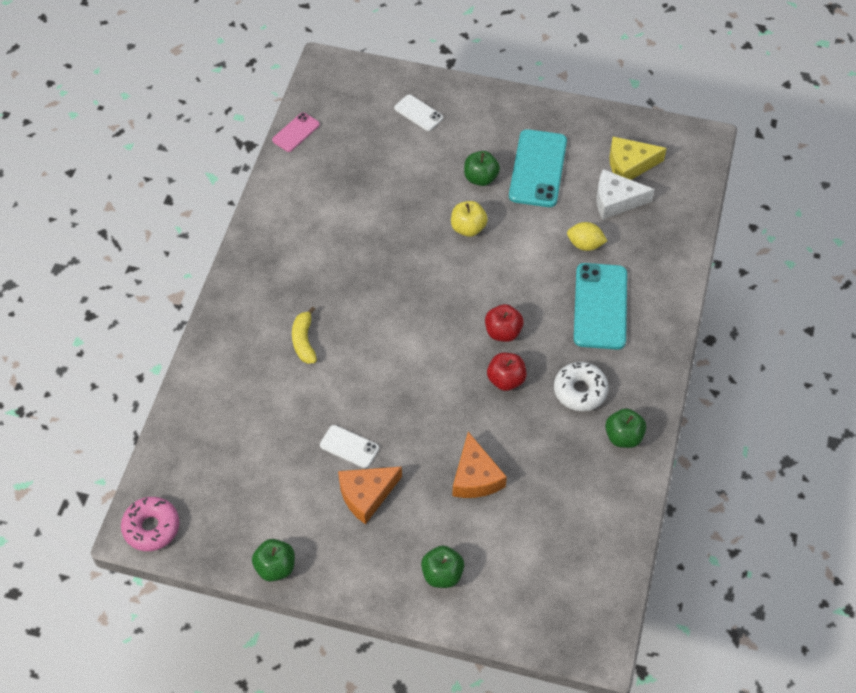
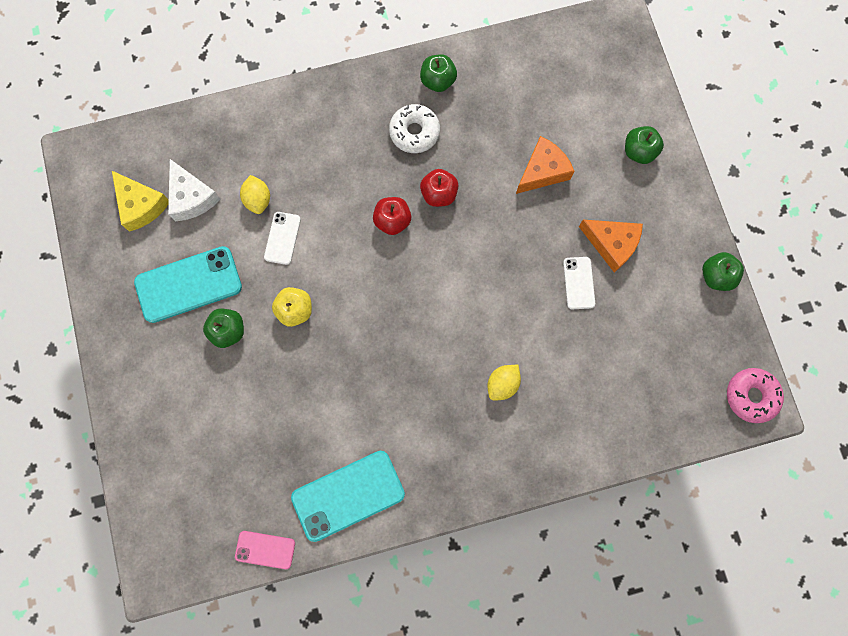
camera: 120 degrees left, 20 degrees up
(304, 341) = (502, 384): yellow banana -> yellow lemon
(418, 113) = (174, 438): white phone -> white phone (282, 238)
(600, 306) = (319, 156): turquoise phone -> turquoise phone (348, 495)

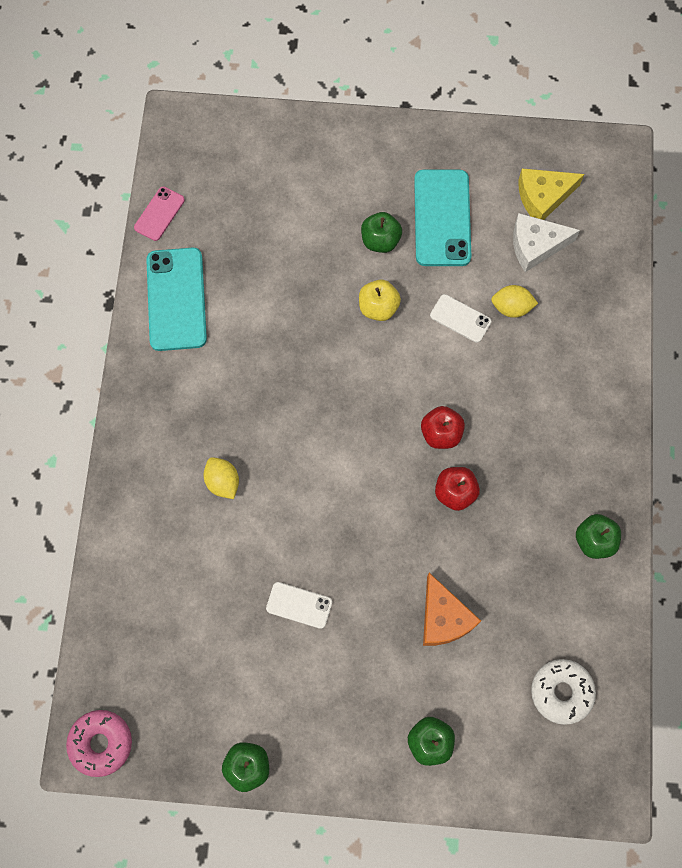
camera: 110 degrees right, 5 degrees down
(414, 132) = (538, 492): white donut -> white donut (561, 692)
(611, 244) = (329, 661): orange cheese -> none

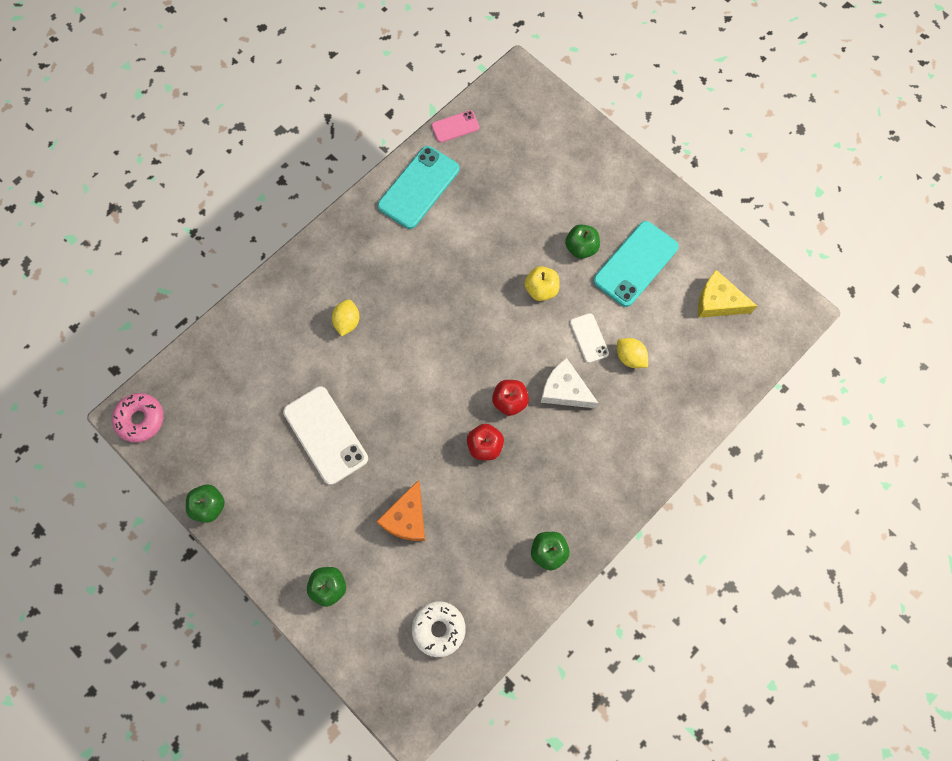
camera: 40 degrees right, 0 degrees up
(299, 605) = (326, 435): white phone -> white phone, size x1.88
(536, 245) = (684, 329): white cheese -> white cheese (565, 390)

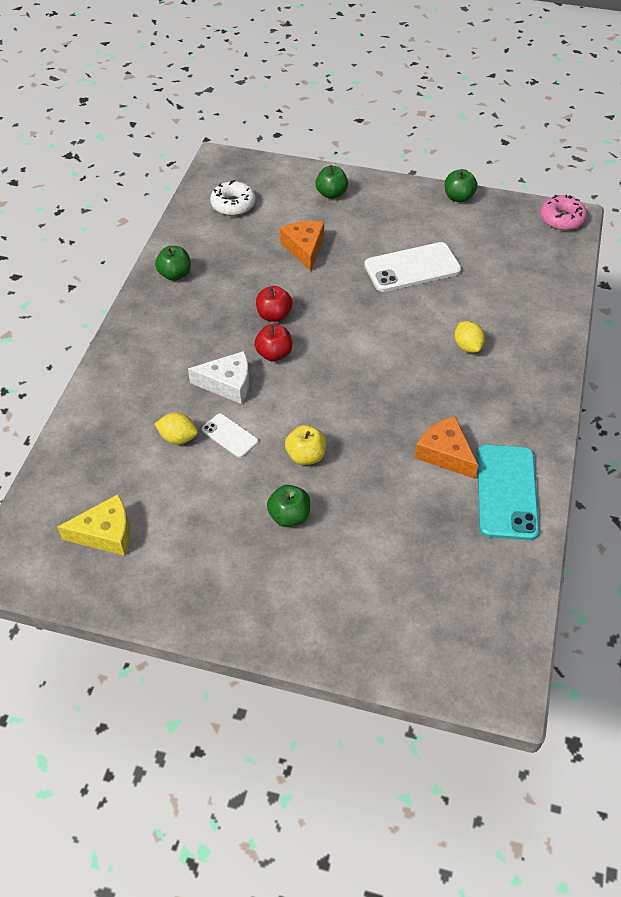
camera: 150 degrees right, 20 degrees down
(326, 435) = (412, 268): white phone -> white phone turned 45 degrees counterclockwise
(438, 238) = (445, 453): none -> orange cheese
(455, 126) = (525, 580): pink phone -> none
(635, 264) = (219, 528): turquoise phone -> none

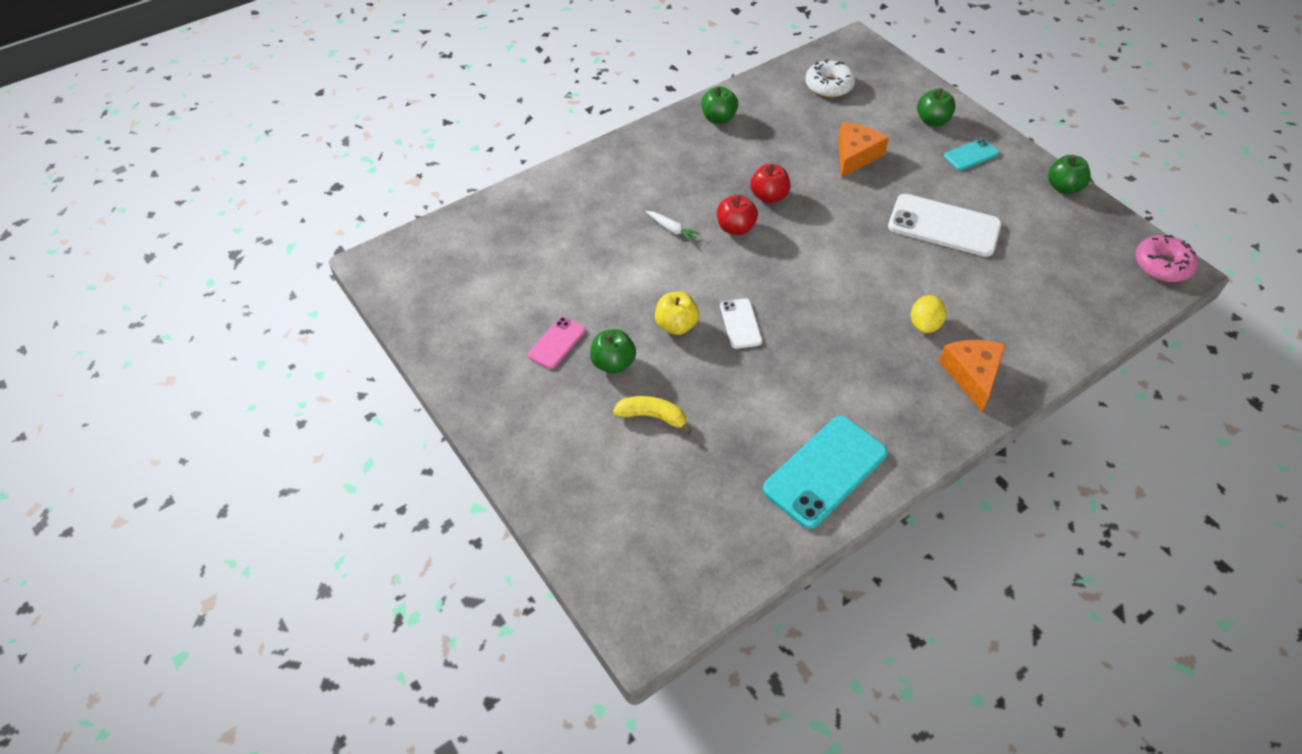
camera: 40 degrees right, 0 degrees up
(106, 533) = (465, 284): yellow cheese -> none
(178, 438) = (589, 247): yellow lemon -> none
(228, 384) = (671, 229): white cheese -> white carrot
(229, 436) = (631, 271): white phone -> white phone (740, 324)
(230, 530) = (557, 343): none -> pink phone
(358, 536) = (652, 416): none -> yellow banana
(380, 205) = (971, 155): none -> turquoise phone
(445, 453) = (801, 402): orange cheese -> orange cheese (972, 375)

